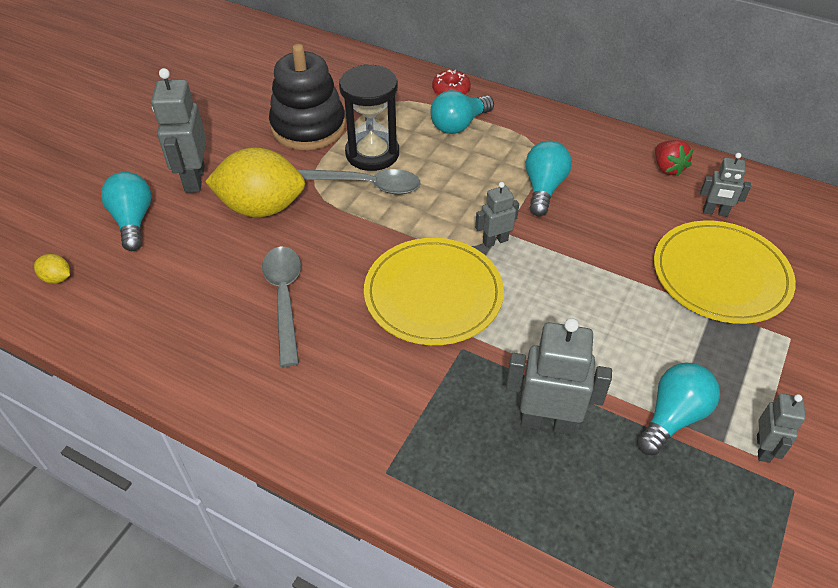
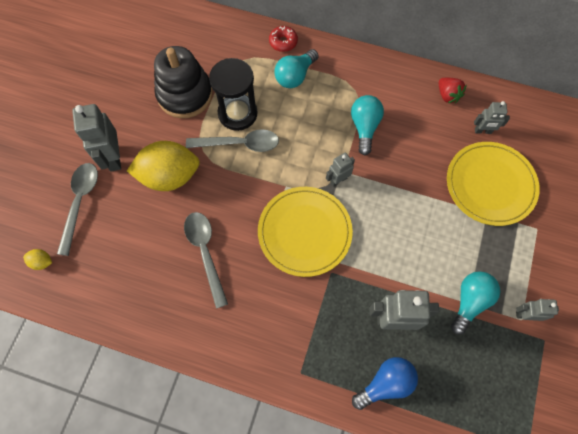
camera: 10 degrees left, 20 degrees up
(133, 221) = (80, 203): turquoise light bulb -> grey spoon
(519, 509) = (385, 383): none -> blue light bulb
(763, 448) = (525, 314): grey robot -> grey robot turned 90 degrees counterclockwise

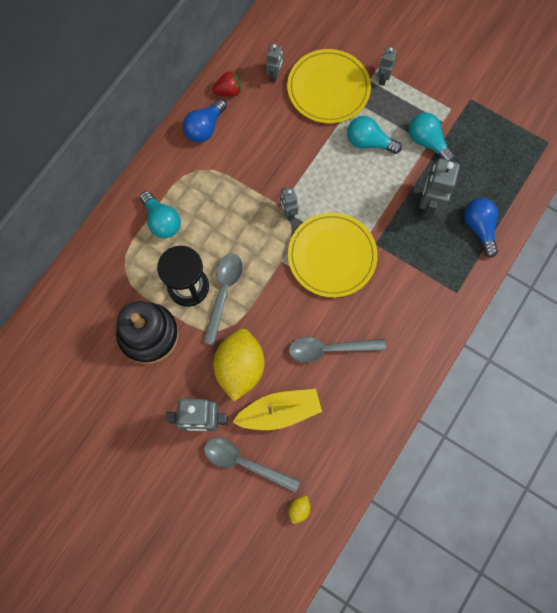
camera: 75 degrees left, 5 degrees up
(133, 222) = (280, 412): none -> yellow boat
(283, 42) = (116, 222): red donut -> none
(364, 127) = (240, 174): turquoise light bulb -> turquoise light bulb (369, 142)
(401, 85) = (205, 128): none -> blue light bulb
(525, 314) = (447, 105): grey robot -> grey robot (383, 78)

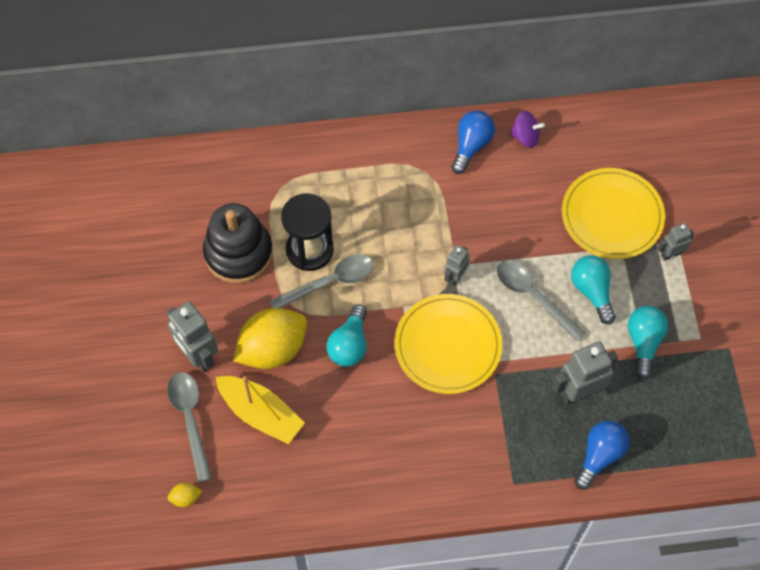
camera: 50 degrees right, 10 degrees down
(162, 221) = (351, 182): turquoise light bulb -> turquoise light bulb (349, 345)
(205, 128) = (471, 146): blue light bulb -> blue light bulb turned 120 degrees clockwise
(228, 91) = (525, 137): red strawberry -> purple spinning top
(274, 75) = (579, 161): grey robot -> none
(329, 349) = (356, 411): grey spoon -> grey spoon (533, 297)

